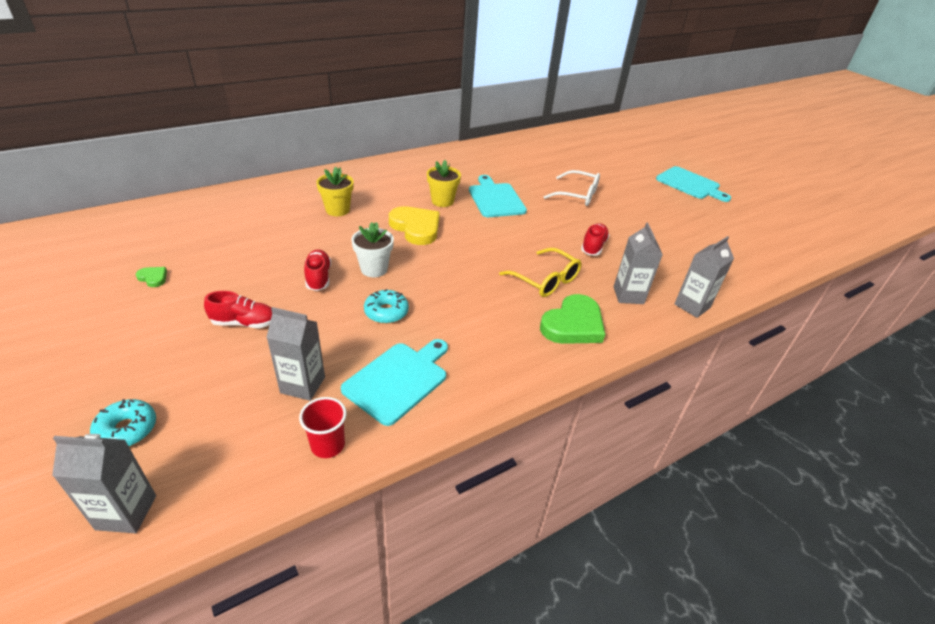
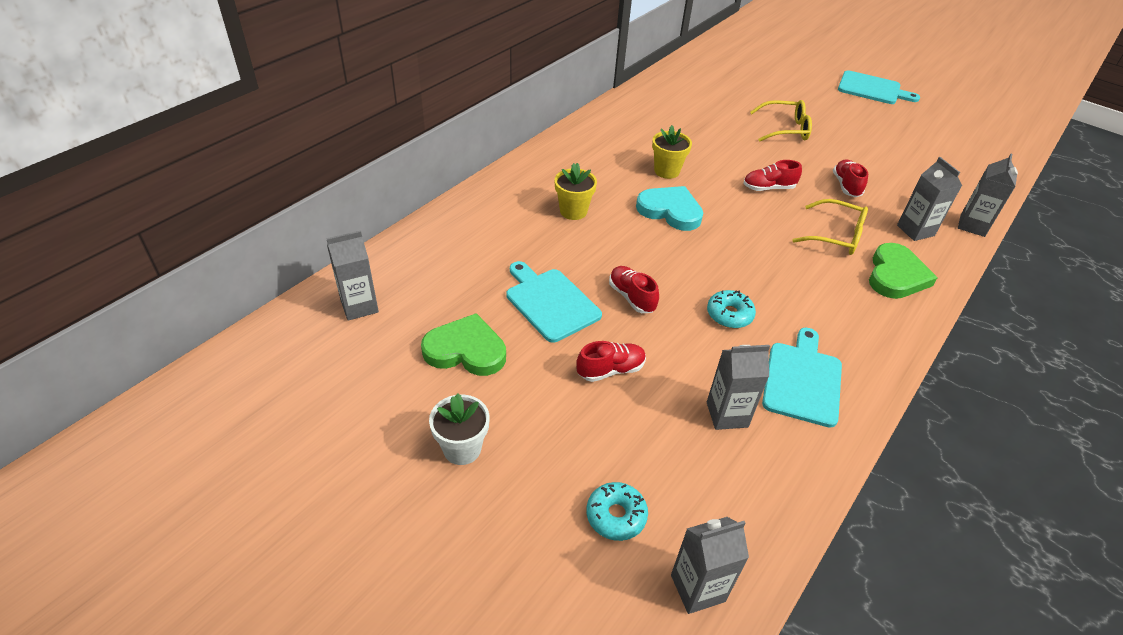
camera: 20 degrees left, 5 degrees up
(115, 230) = (359, 306): none -> grey carton
(153, 278) = (466, 350): green heart -> green heart, size x2.24
(328, 445) = (802, 463): red cup -> none
(374, 269) = (674, 271): white flower pot -> white flower pot (462, 448)
(416, 228) = (670, 211): yellow heart -> turquoise heart
(495, 199) = (714, 154): turquoise cutting board -> turquoise cutting board (550, 302)
(518, 232) = (768, 188): none -> red shoe
(577, 195) = (785, 129): white glasses -> yellow glasses

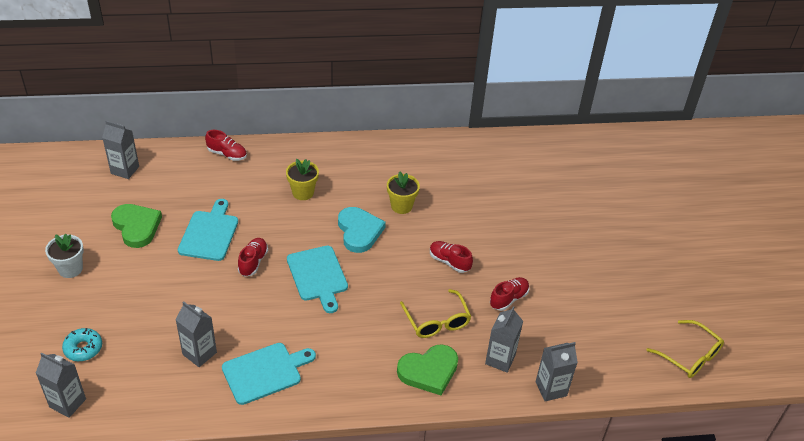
camera: 45 degrees right, 0 degrees up
(610, 370) = (183, 288): red shoe -> red shoe (227, 154)
(729, 315) = (287, 311): turquoise donut -> none
(785, 129) = (541, 233): yellow glasses -> yellow glasses (690, 356)
(872, 89) = (681, 250): turquoise cutting board -> turquoise cutting board (318, 276)

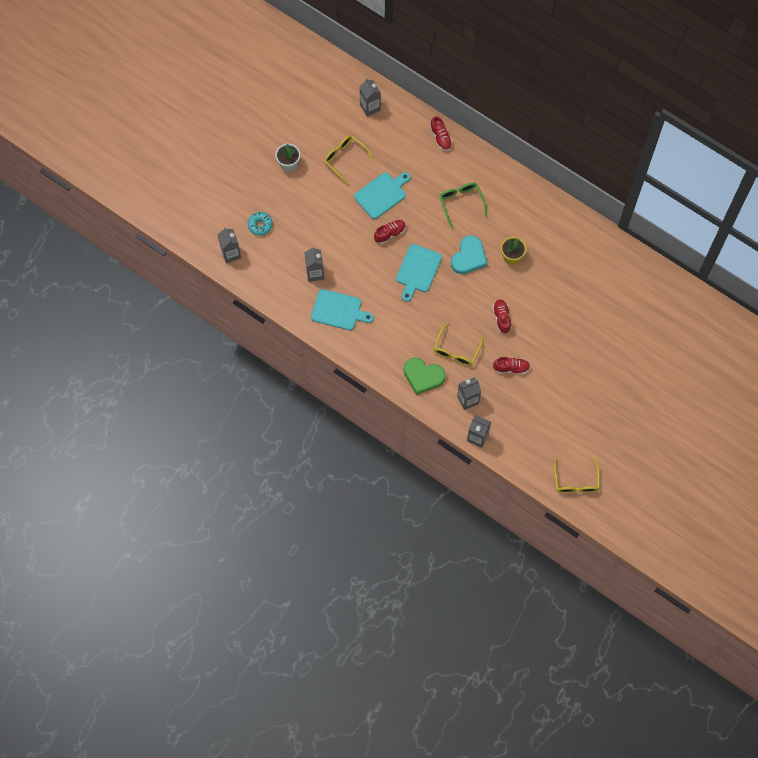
camera: 45 degrees right, 25 degrees up
(136, 227) = (345, 159): green heart -> yellow glasses
(303, 192) = (461, 203): yellow flower pot -> green glasses

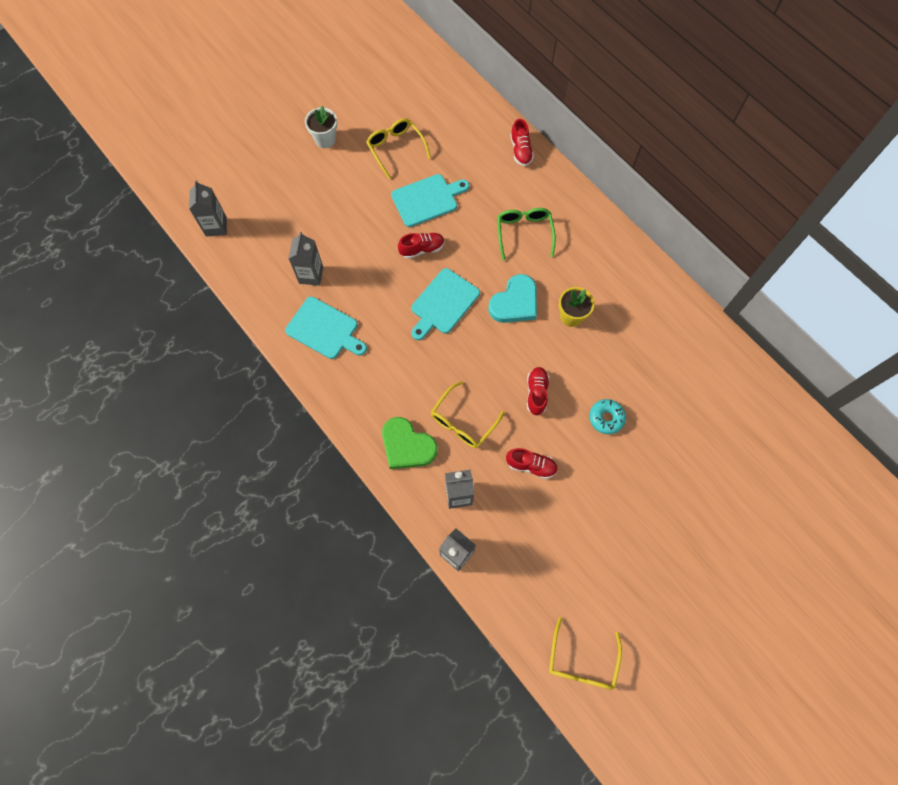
camera: 15 degrees right, 0 degrees up
(260, 225) = (264, 201): turquoise donut -> turquoise donut (606, 418)
(370, 107) = (445, 98): grey carton -> none

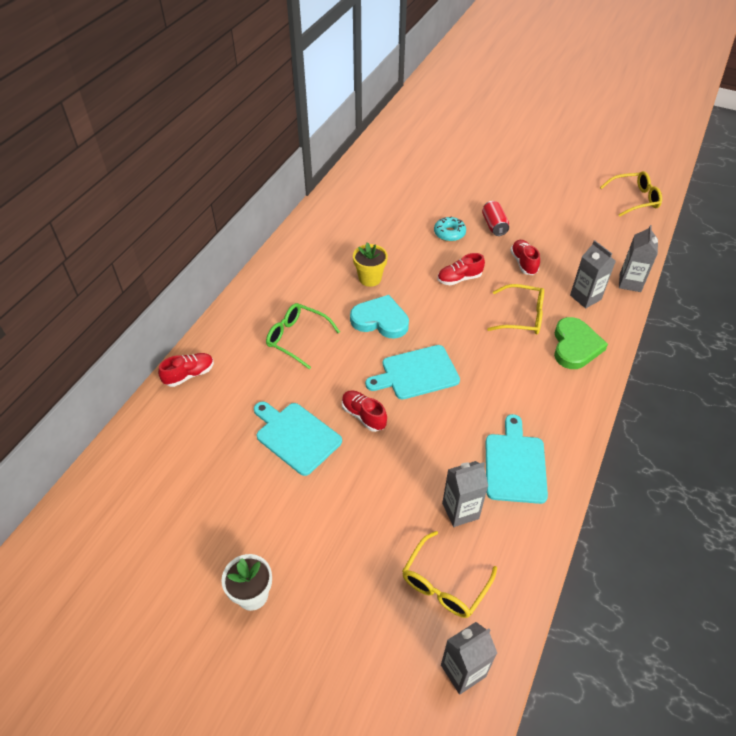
camera: 115 degrees left, 20 degrees down
(395, 148) = (234, 500): yellow glasses -> yellow glasses (444, 584)
(443, 303) = (416, 373): turquoise cutting board -> turquoise cutting board turned 150 degrees clockwise
(524, 233) = (297, 338): green glasses -> green glasses turned 60 degrees clockwise
(600, 470) = (494, 225): none -> red can

